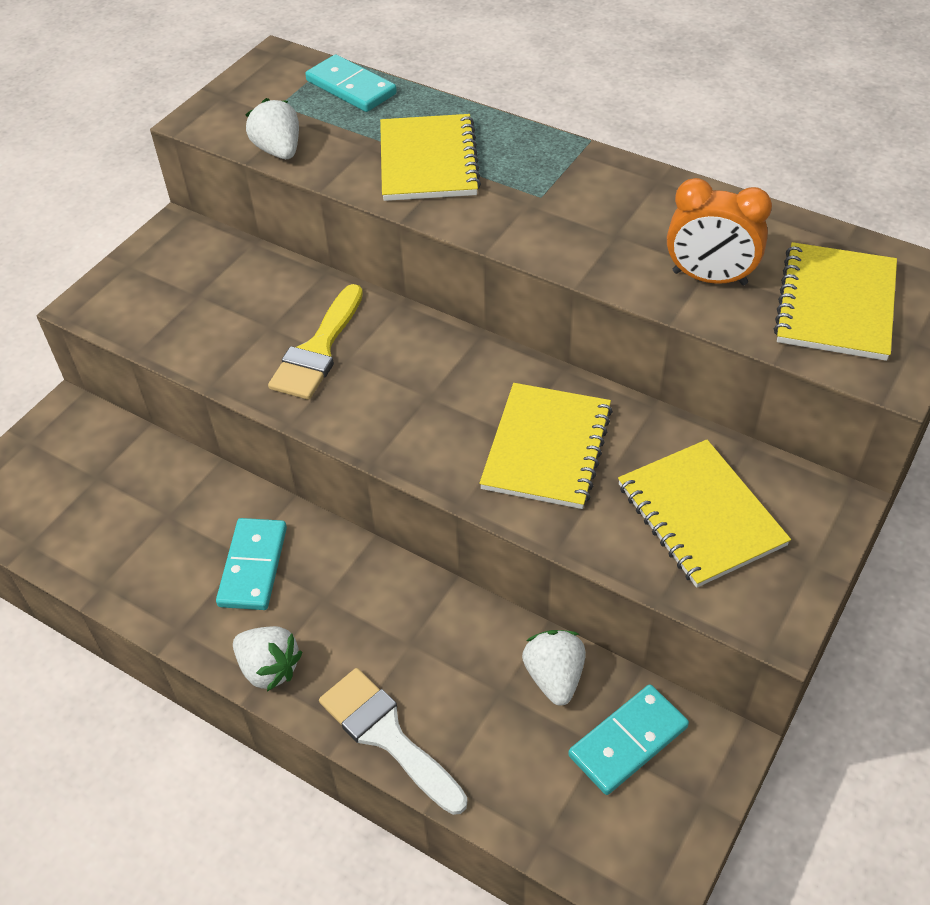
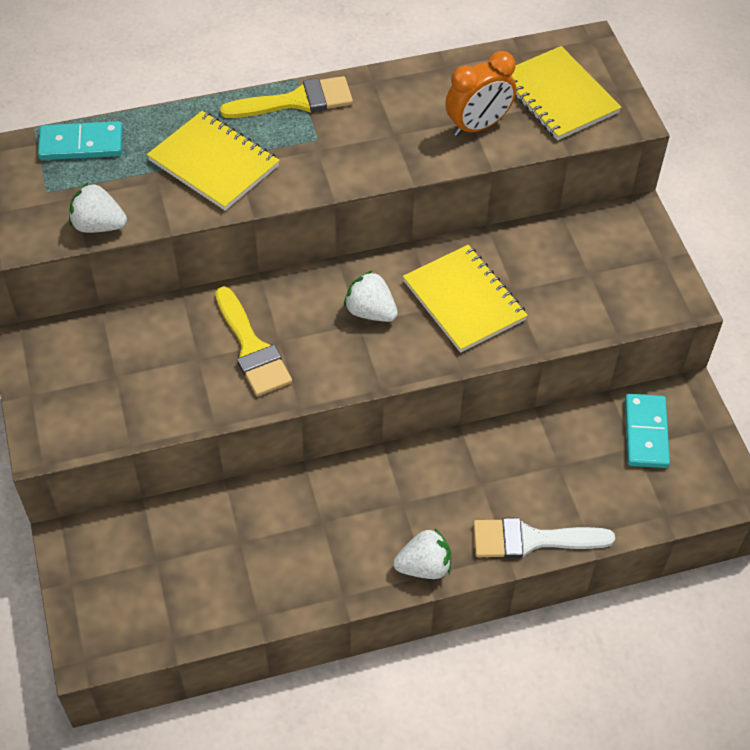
camera: 50 degrees left, 5 degrees up
(253, 566) = (337, 522): turquoise domino -> none
(554, 677) = (574, 433): white strawberry -> white strawberry (370, 311)
(565, 156) = (297, 101): none -> yellow brush
(700, 515) = (584, 274): yellow notebook -> none

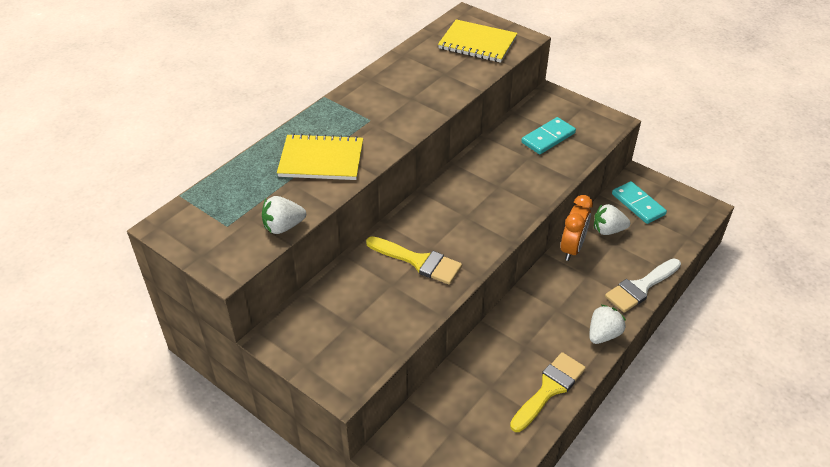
camera: 35 degrees left, 10 degrees down
(81, 144) = (223, 189): turquoise domino -> turquoise domino (548, 138)
(297, 101) = (337, 107): yellow brush -> yellow brush (549, 389)
(370, 311) = (465, 207): white strawberry -> white strawberry (608, 230)
(464, 300) = (509, 175): yellow notebook -> none
(478, 126) = (452, 74): orange clock -> orange clock (572, 248)

